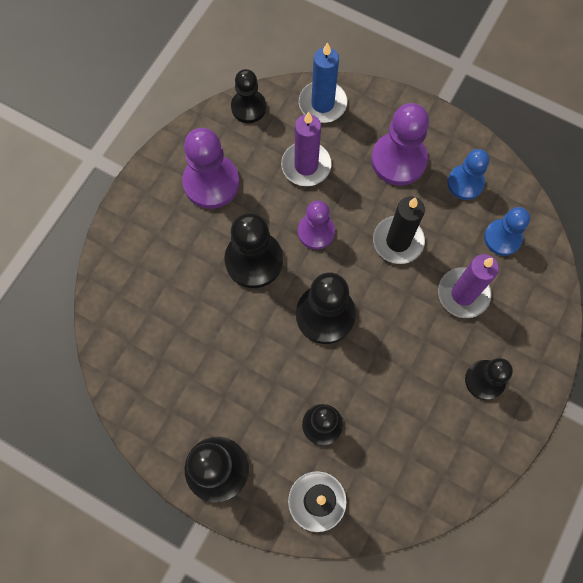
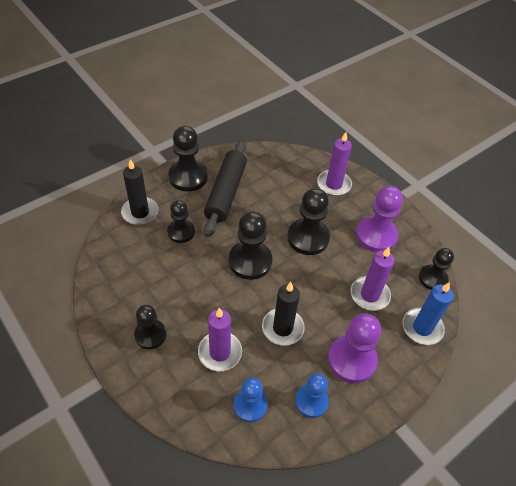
camera: 110 degrees right, 20 degrees down
(142, 261) = (333, 184): none -> purple candle
(224, 398) = (226, 193): none -> black rolling pin
(316, 232) = (313, 280): purple pawn -> none

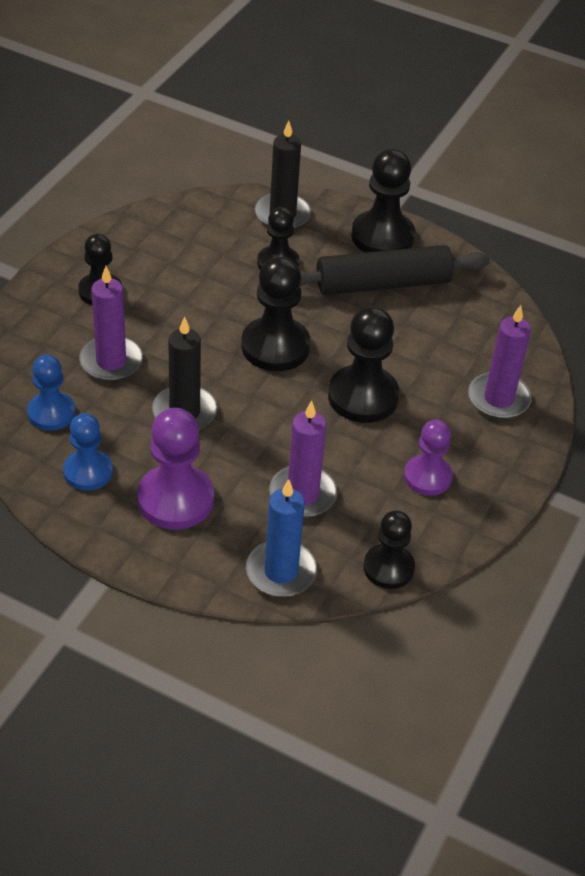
camera: 65 degrees right, 5 degrees down
(376, 235) = (427, 477): purple pawn -> purple pawn, size x0.65

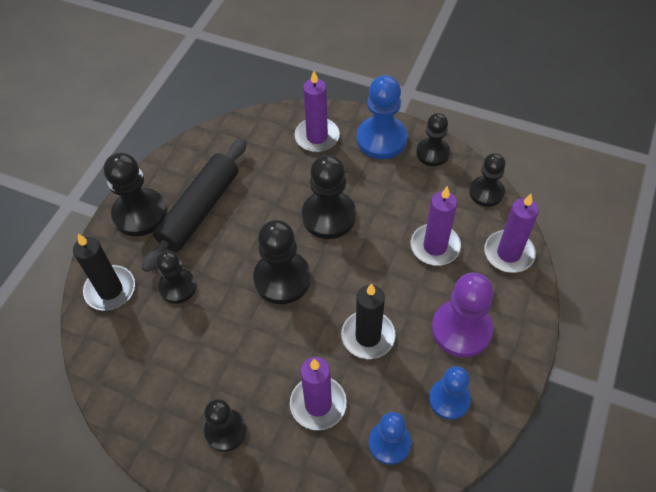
camera: 90 degrees left, 10 degrees up
(281, 571) = (508, 253): blue candle -> purple candle
(383, 284) = (199, 210): black rolling pin -> black rolling pin turned 45 degrees clockwise
(427, 477) = (400, 174): purple pawn -> none
(465, 519) = (432, 153): none -> black pawn
(493, 466) = (381, 139): none -> blue pawn

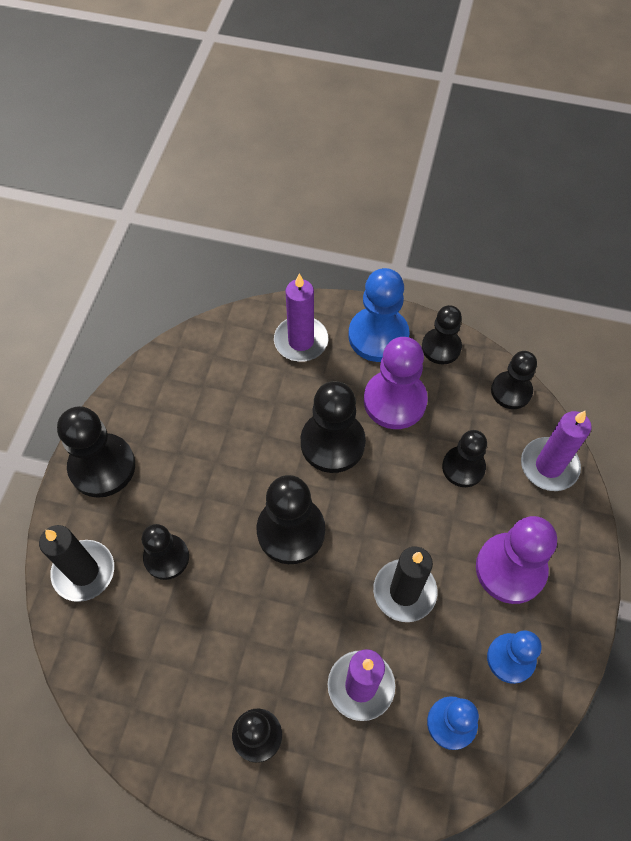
camera: 10 degrees left, 5 degrees up
(199, 210) = (175, 453): black rolling pin -> none
(386, 190) = (395, 401): none -> purple pawn
(435, 246) = (463, 467): purple candle -> black pawn

